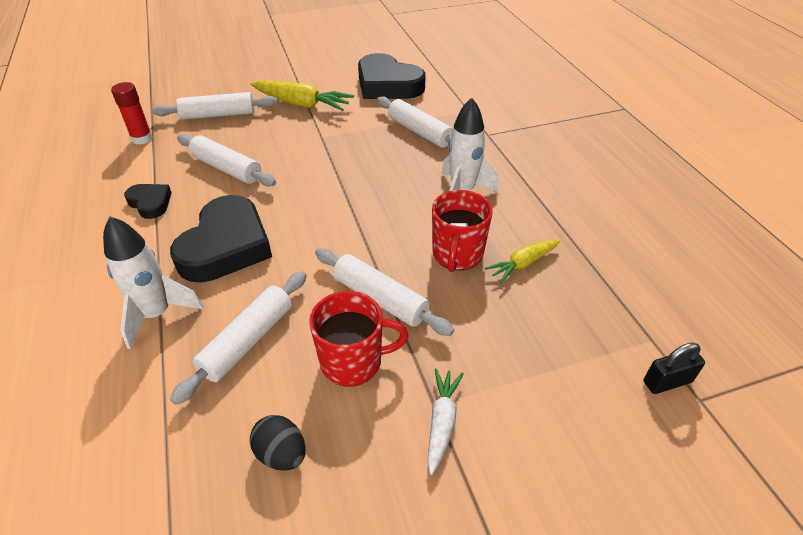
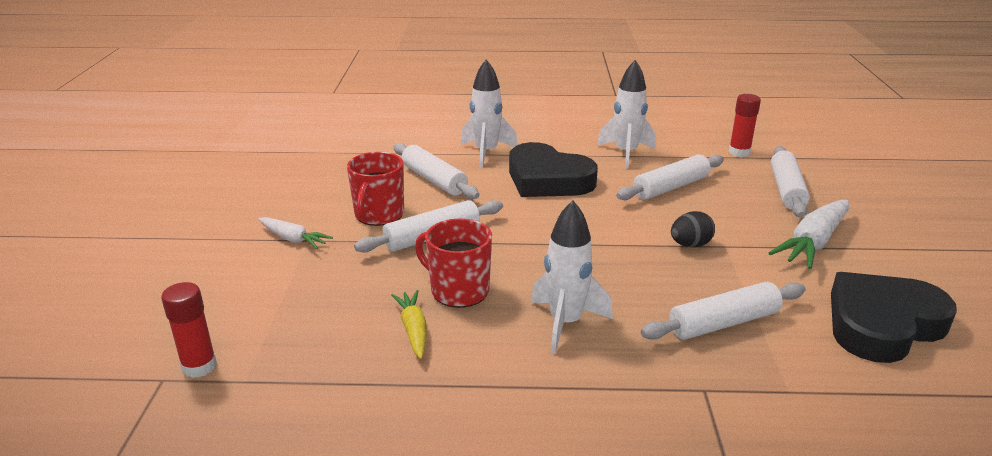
camera: 110 degrees right, 15 degrees down
(150, 203) = (626, 153): black heart -> white rocket
(281, 454) = (333, 183): black egg -> black egg (690, 245)
(302, 104) = (813, 243): yellow carrot -> white carrot
(667, 381) = (199, 366): black padlock -> red glue stick

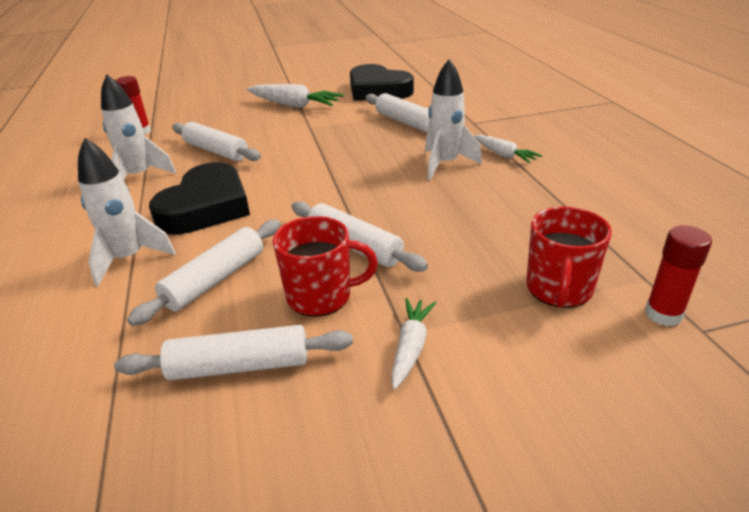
camera: 105 degrees left, 5 degrees up
(413, 330) = (505, 218): yellow carrot -> none
(458, 290) = (437, 211): red mug -> red mug (559, 289)
(568, 381) = (504, 155): none -> white carrot
(690, 245) = (314, 137): black egg -> none
(786, 190) = (214, 114): white rolling pin -> white rolling pin (239, 366)

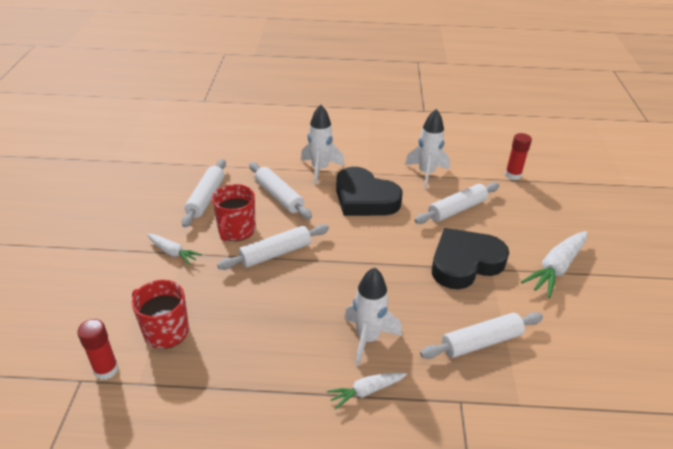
camera: 105 degrees right, 5 degrees up
(378, 90) = (594, 347): black heart -> black heart (465, 263)

